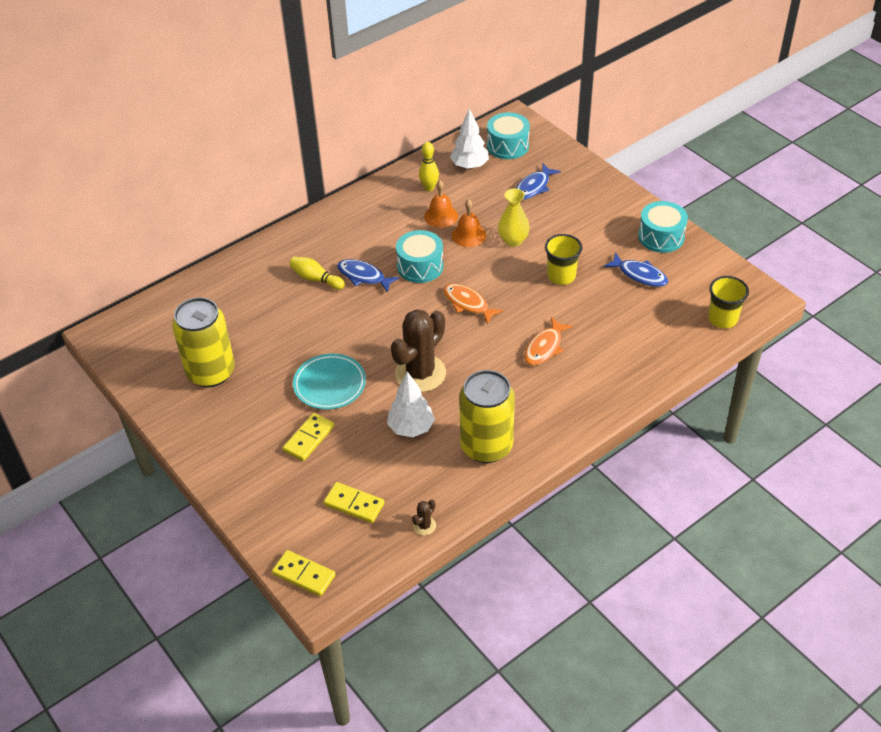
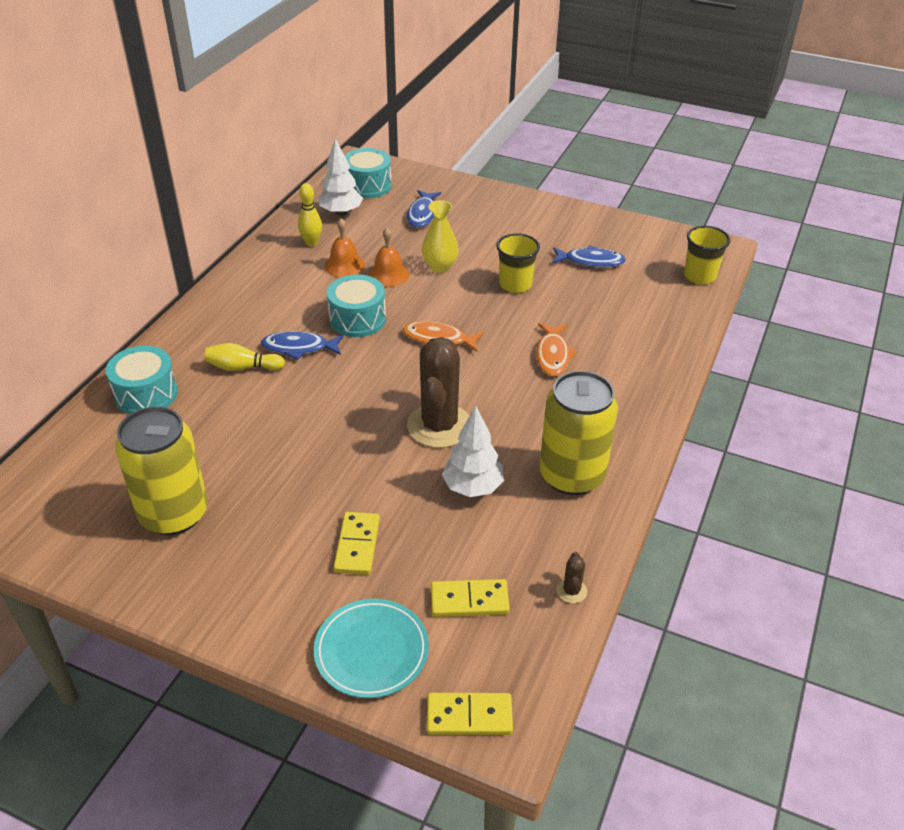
camera: 30 degrees left, 5 degrees down
(330, 384) = (340, 474): turquoise plate -> turquoise plate (371, 651)
(661, 237) = (583, 223): turquoise drum -> turquoise drum (146, 394)

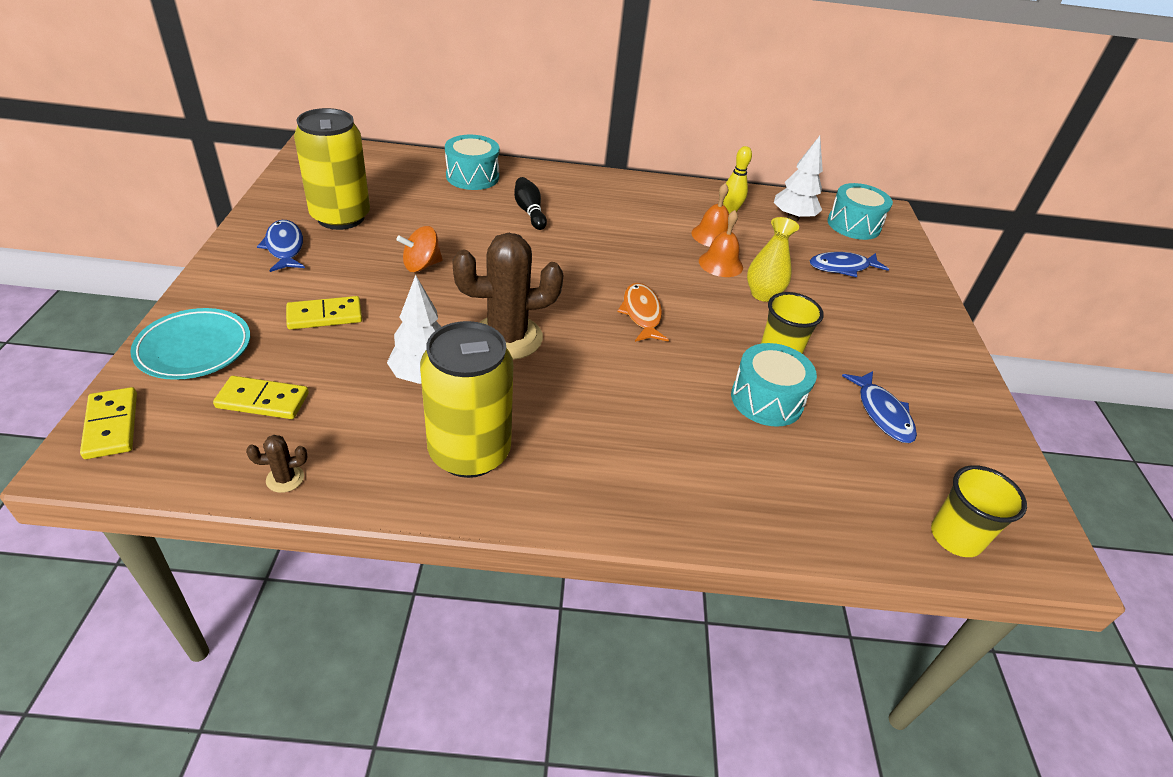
camera: 65 degrees right, 0 degrees up
(243, 367) = (529, 212): yellow bowling pin -> black bowling pin
(299, 348) = (573, 234): blue fish -> blue fish (285, 247)
(302, 462) = (421, 265): none -> orange spinning top
(357, 319) = (637, 258): turquoise drum -> turquoise drum (766, 400)
(469, 600) = (263, 400): yellow domino -> yellow domino turned 60 degrees counterclockwise
(553, 355) = (672, 405): orange fish -> none

